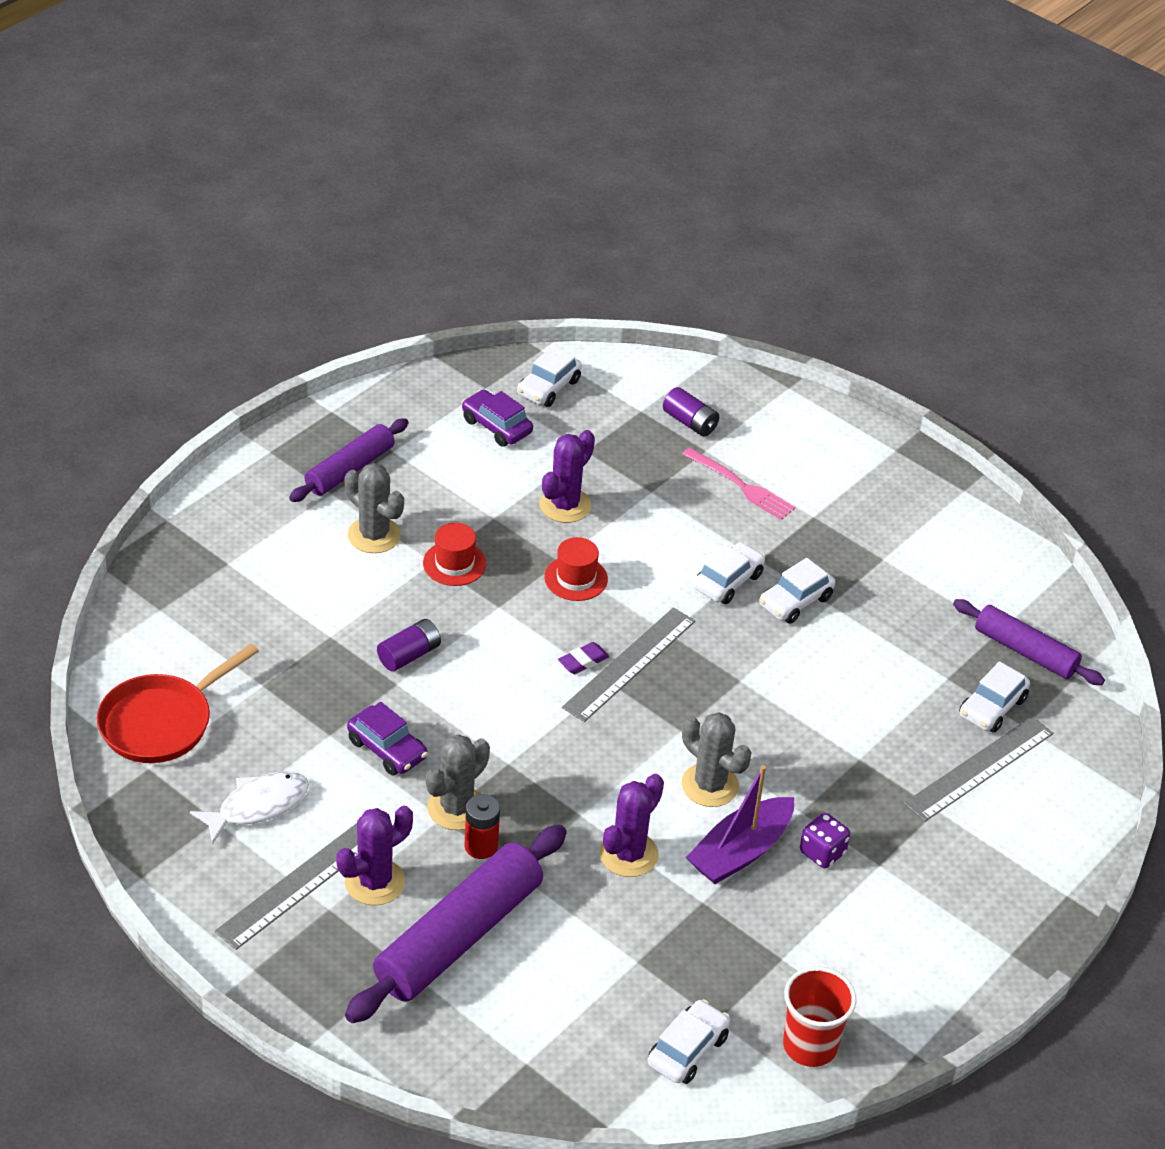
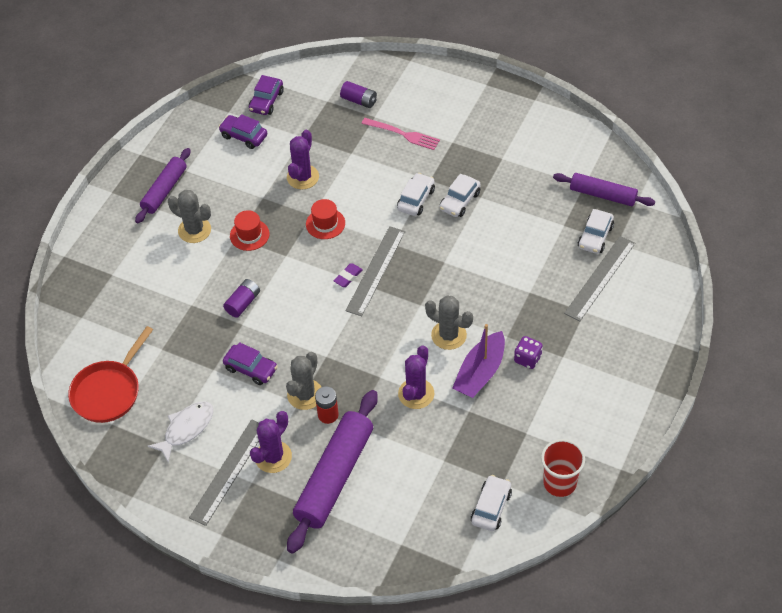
camera: 10 degrees left, 10 degrees up
(548, 387) = (266, 101): white car -> purple car

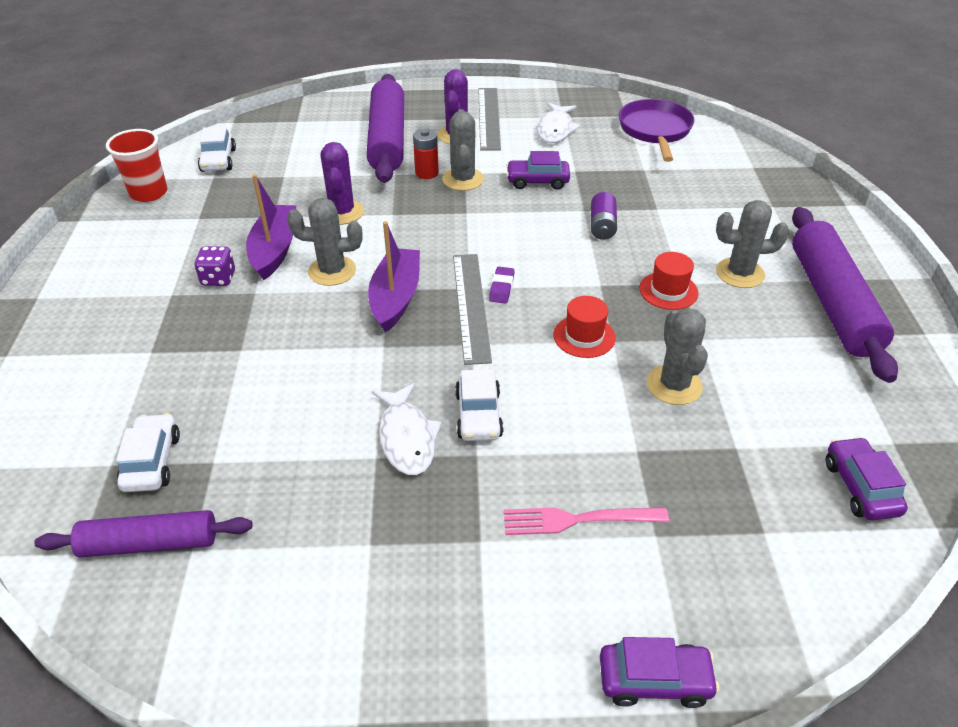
camera: 150 degrees right, 10 degrees down
(109, 391) = (655, 131): red pan -> purple pan
(164, 190) = (833, 302): purple rolling pin -> purple rolling pin, size x1.64
(244, 136) = (824, 413): purple car -> purple car (654, 680)
(303, 177) = (674, 385): purple cactus -> grey cactus
(359, 100) = (710, 558): purple battery -> none
(418, 295) = (395, 298): none -> purple boat
(459, 201) = (407, 438): white car -> white fish
(600, 278) = (133, 402): grey ruler -> none

